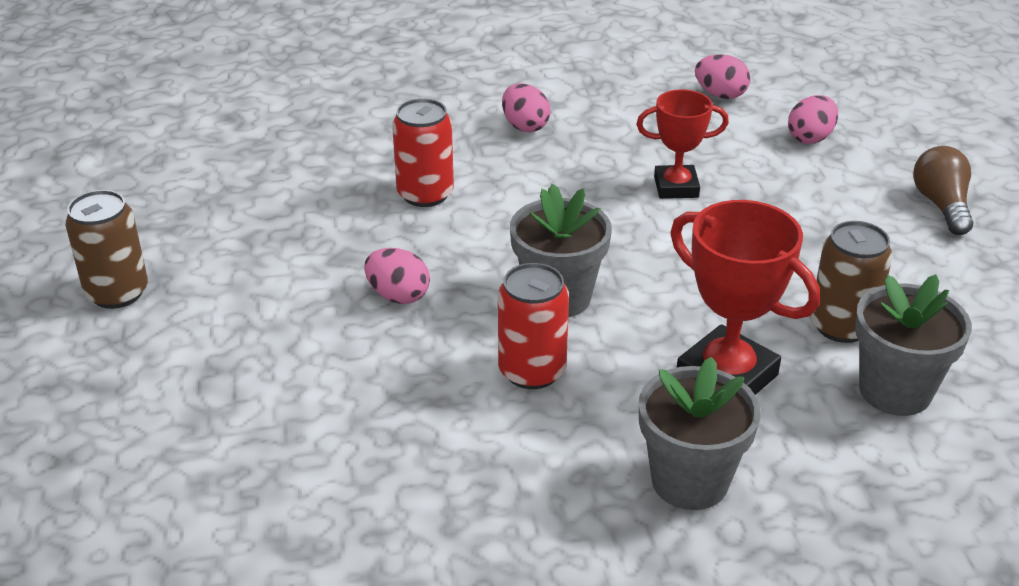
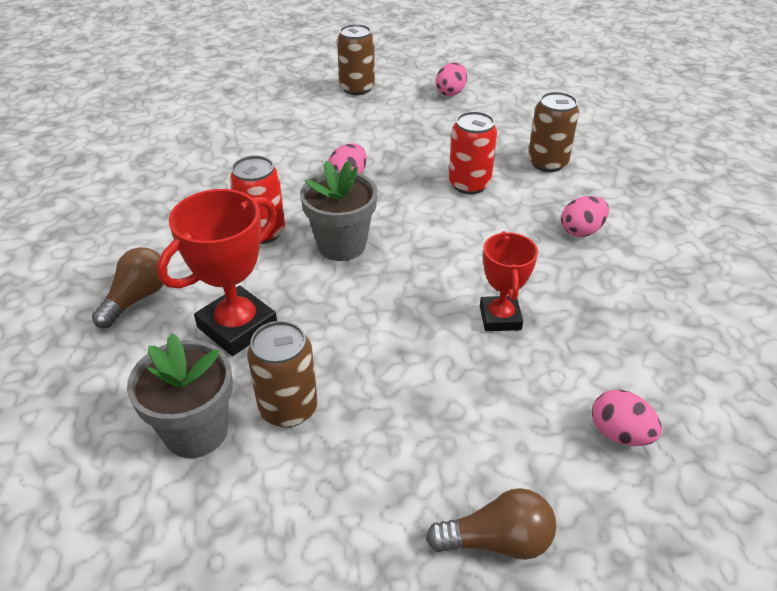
camera: 90 degrees right, 5 degrees up
(382, 134) = (547, 163): none -> brown can
(689, 481) = (137, 298): grey flower pot -> brown light bulb
(720, 95) = (690, 365): pink egg -> pink egg (451, 92)

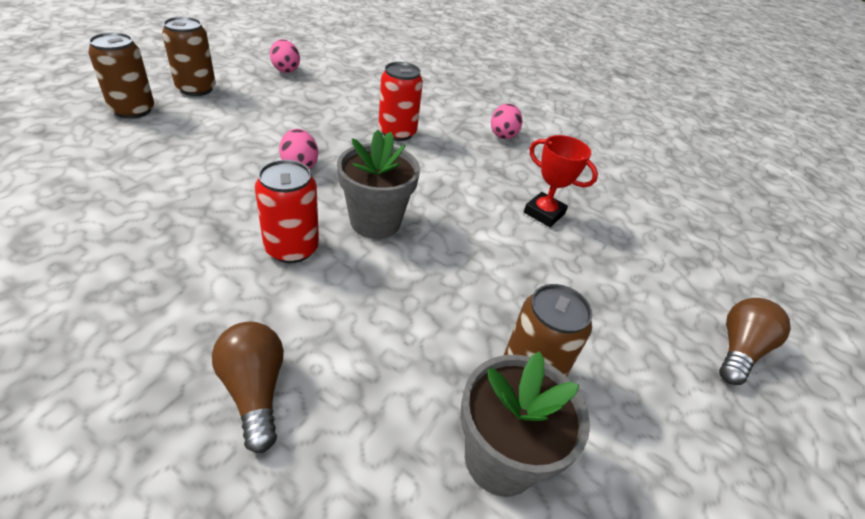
camera: 55 degrees left, 0 degrees up
(237, 326) = (394, 342): red trophy -> none
(547, 163) = (423, 98): brown can -> brown can (133, 110)
(619, 434) = (684, 243): pink egg -> none

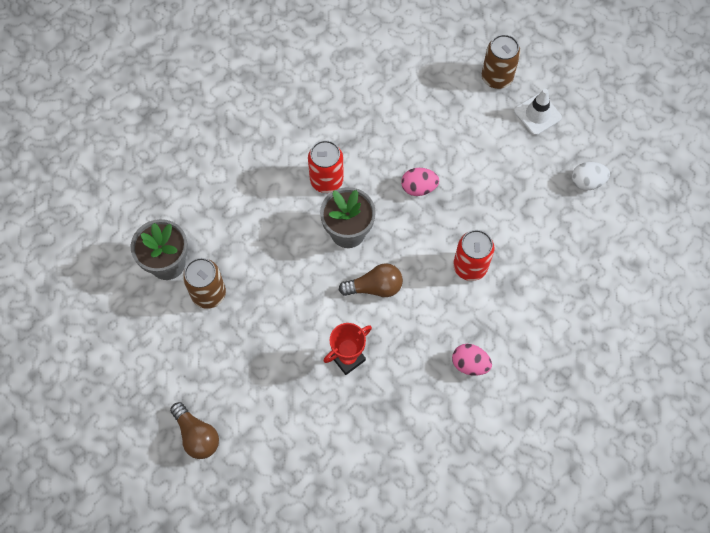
camera: 110 degrees right, 25 degrees up
(196, 89) = (537, 114): brown can -> white traffic cone
(254, 391) = (228, 162): brown light bulb -> brown light bulb (374, 287)
(285, 69) = (587, 182): pink egg -> white egg

